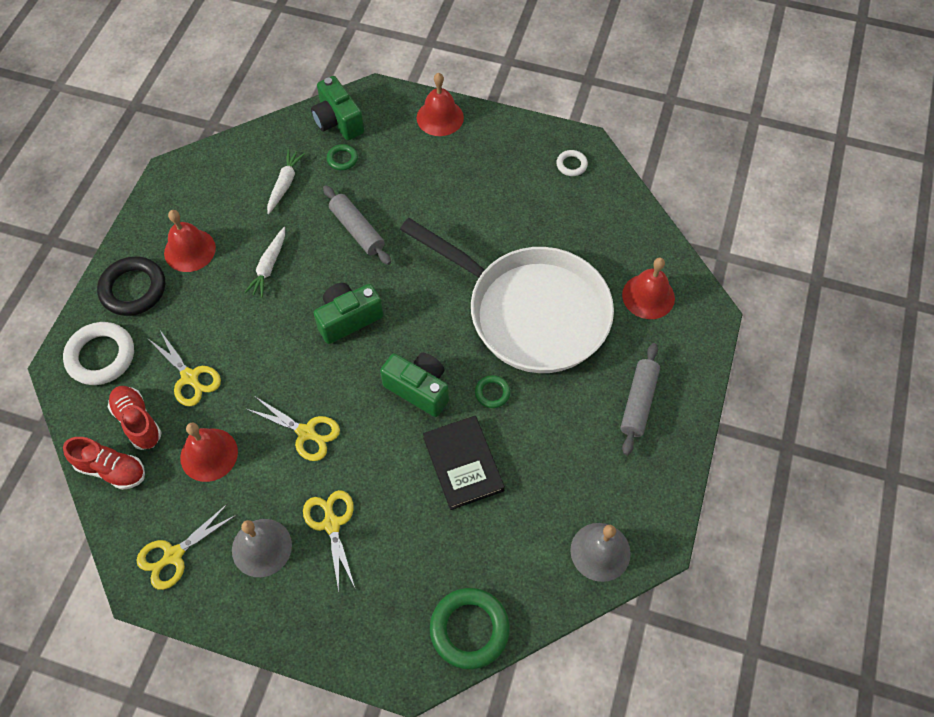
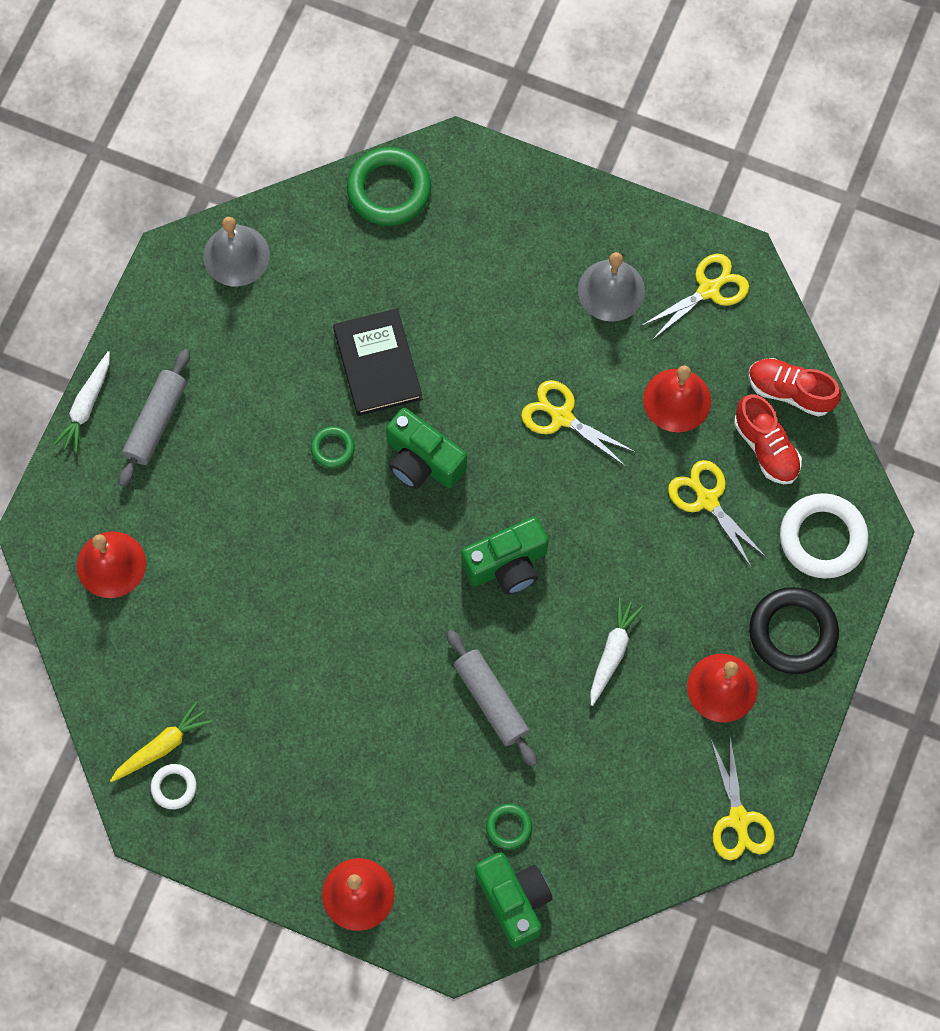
camera: 175 degrees left, 10 degrees up
(285, 184) = (593, 788): white carrot -> white carrot (86, 406)
(331, 524) = (533, 309): yellow scissors -> yellow scissors (738, 819)
(530, 312) = (269, 554): white pan -> none
(584, 187) = (162, 746): none -> yellow carrot

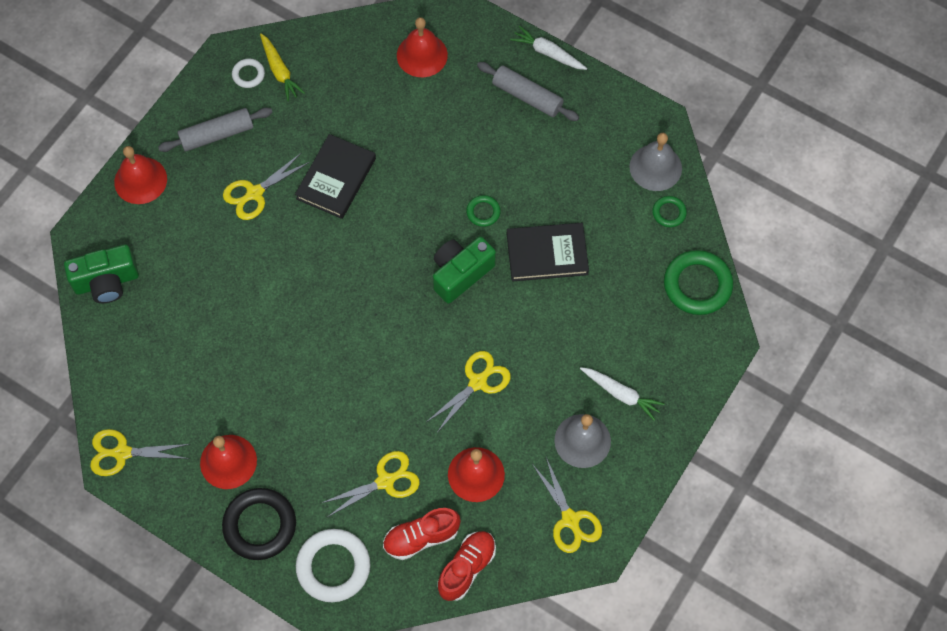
camera: 100 degrees right, 5 degrees down
(314, 638) = (336, 178): none -> black book
(352, 738) = (254, 193): none -> yellow scissors
(491, 700) = (259, 291): grey rolling pin -> grey rolling pin (217, 135)
(507, 564) = (364, 320): green camera -> none
(509, 827) = (161, 287): green ring -> green ring (669, 213)
(612, 652) = (276, 385): white carrot -> white carrot (621, 394)

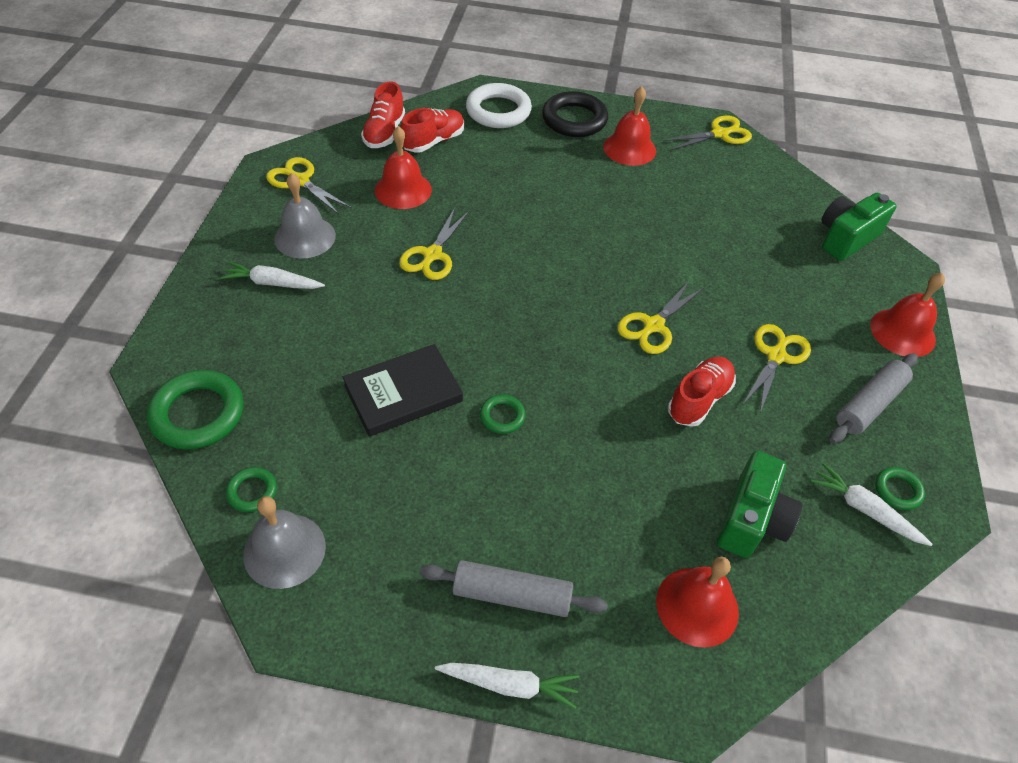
camera: 155 degrees right, 15 degrees down
(248, 75) = (897, 490): white ring -> green ring
(279, 71) = (865, 510): yellow carrot -> white carrot
(336, 178) = (699, 399): black book -> red shoe
(385, 481) = (485, 167): yellow scissors -> yellow scissors (653, 325)
(460, 274) = (497, 344): green camera -> green camera (751, 520)

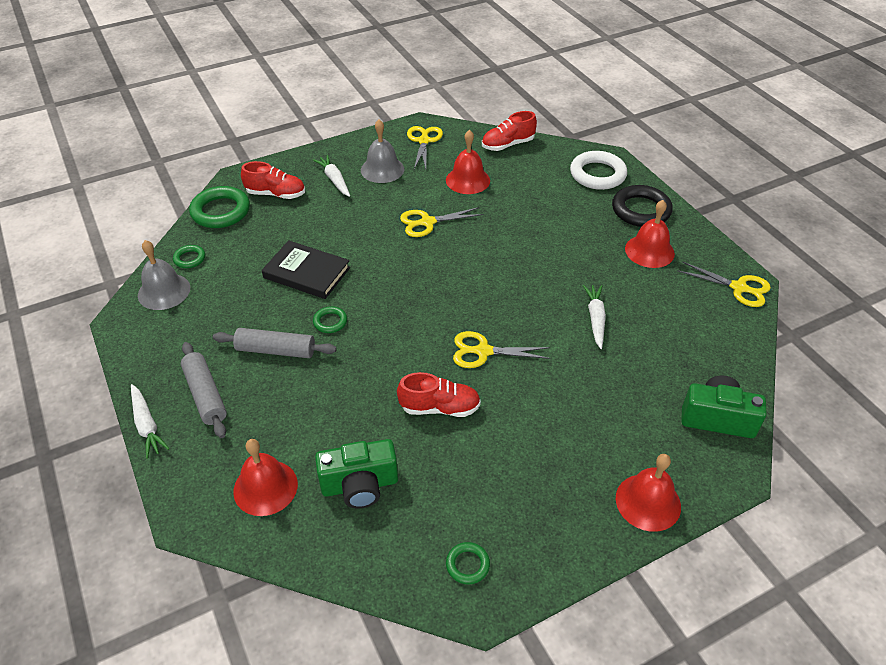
camera: 55 degrees right, 5 degrees down
(433, 141) = (528, 166): red shoe -> red shoe (276, 194)
(776, 356) = (528, 431): yellow scissors -> none
(865, 510) = (429, 550): white carrot -> white carrot (595, 319)
(869, 404) = (539, 511): grey rolling pin -> grey rolling pin (276, 350)

